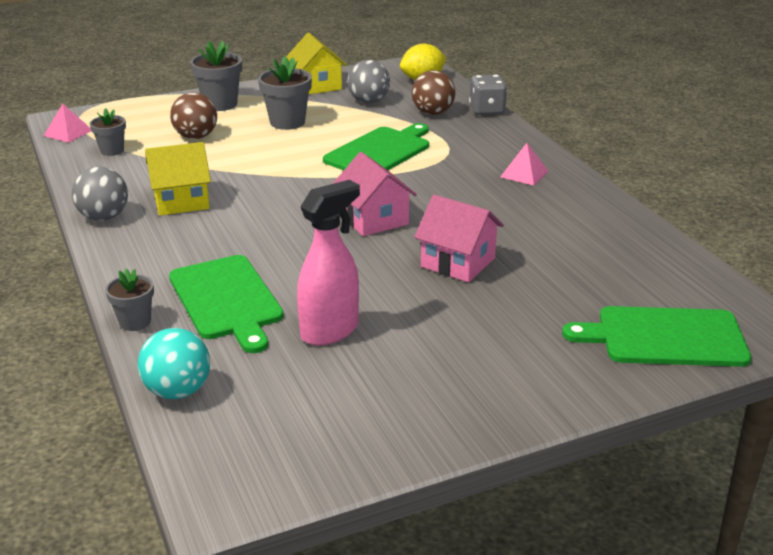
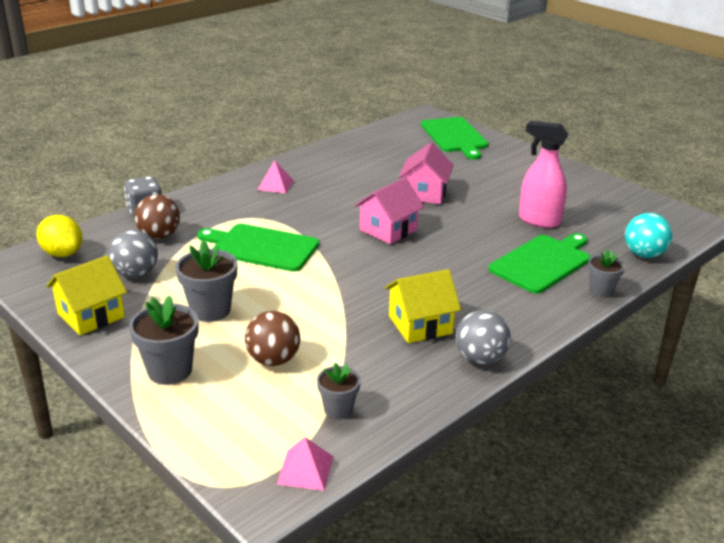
camera: 110 degrees left, 0 degrees up
(181, 201) = (420, 325): yellow house -> yellow house turned 75 degrees counterclockwise

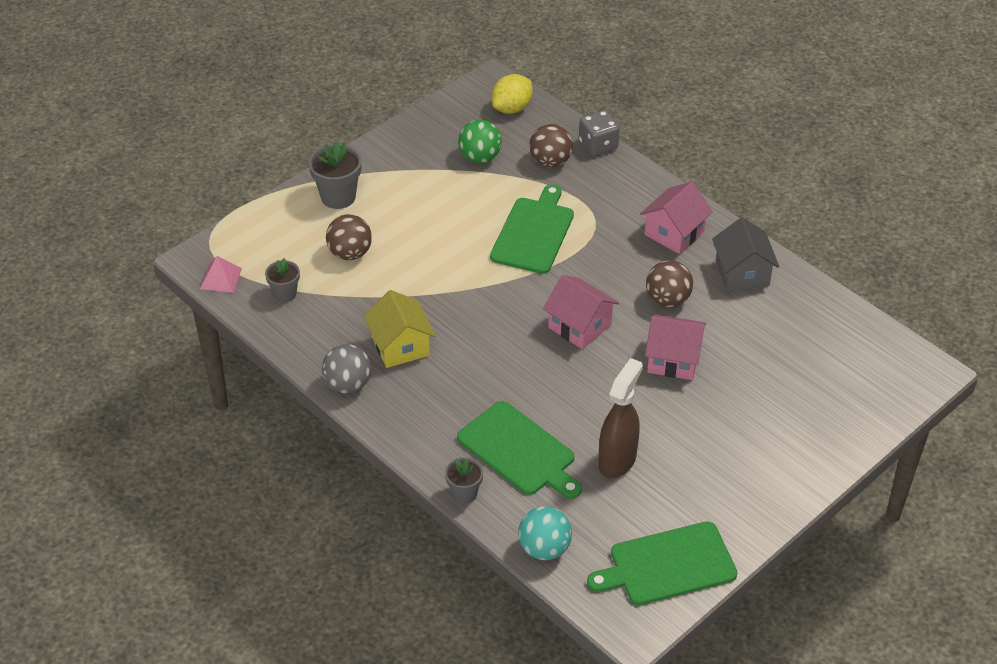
camera: 90 degrees right, 15 degrees up
(91, 315) = (414, 143): yellow house -> none
(136, 274) = (480, 157): grey ball -> green ball
(210, 310) = (422, 210): grey flower pot -> none
(275, 185) = (674, 233): pink pyramid -> pink house
(327, 163) = (742, 273): none -> grey house
(356, 192) = (667, 300): none -> brown ball
(455, 136) = (856, 398): green cutting board -> green cutting board (667, 565)
(538, 220) = (617, 460): pink spray bottle -> brown spray bottle

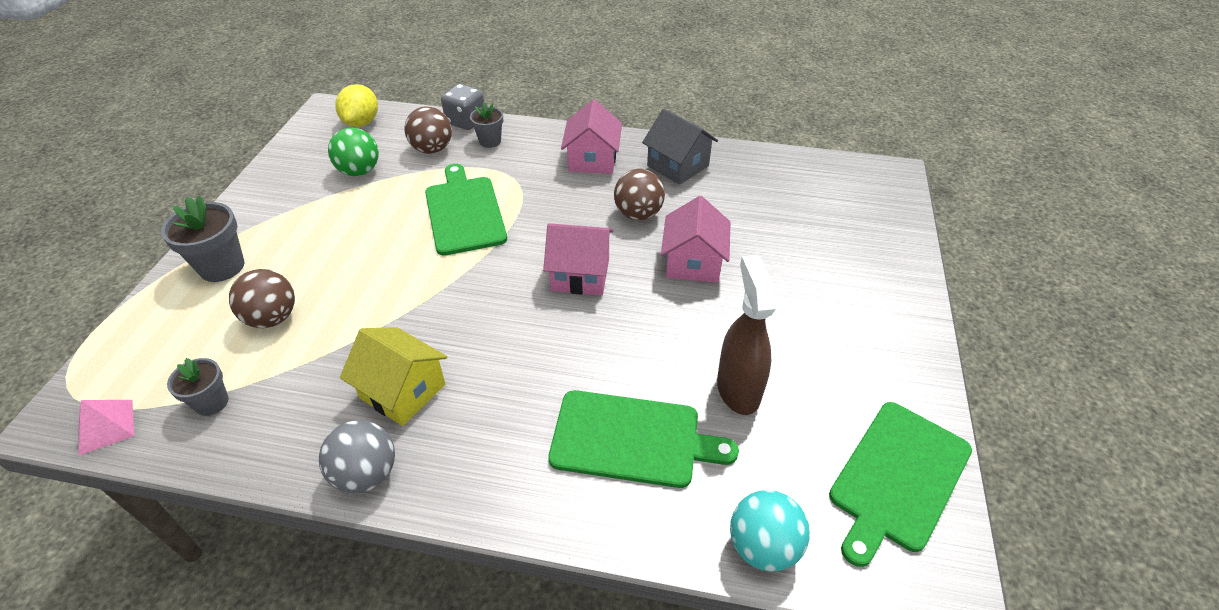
camera: 35 degrees left, 0 degrees up
(464, 493) = (614, 533): grey flower pot -> grey flower pot (490, 141)
(673, 359) = (693, 262): pink house -> pink house turned 60 degrees counterclockwise

